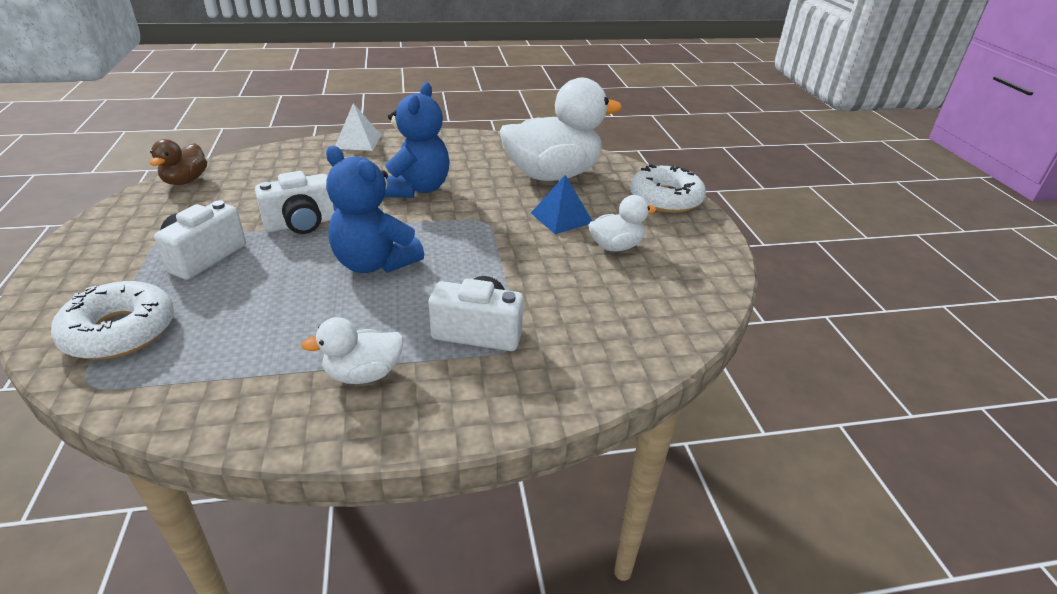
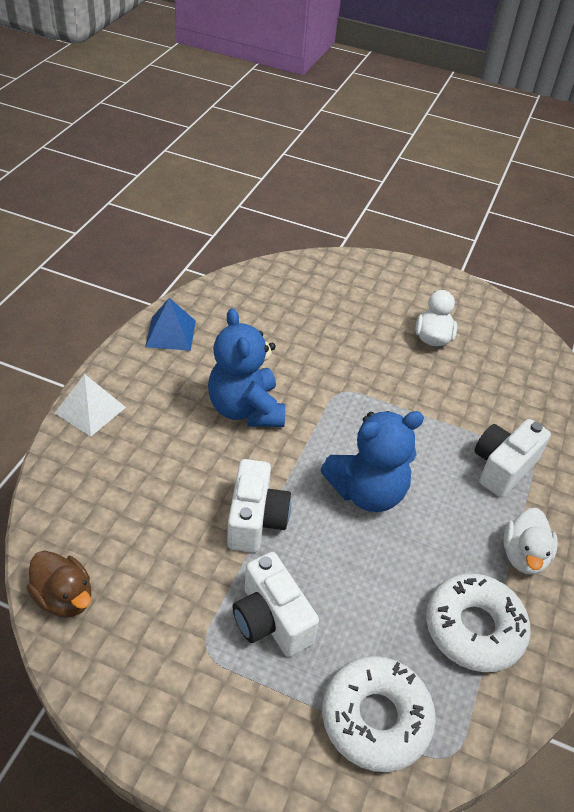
camera: 60 degrees left, 10 degrees up
(416, 189) = (246, 409): blue teddy bear -> blue teddy bear turned 150 degrees counterclockwise
(552, 175) = (289, 310): white duck -> none
(562, 218) = (369, 343): blue pyramid -> blue pyramid (171, 333)
(665, 199) = (379, 273): white donut -> white donut (474, 628)

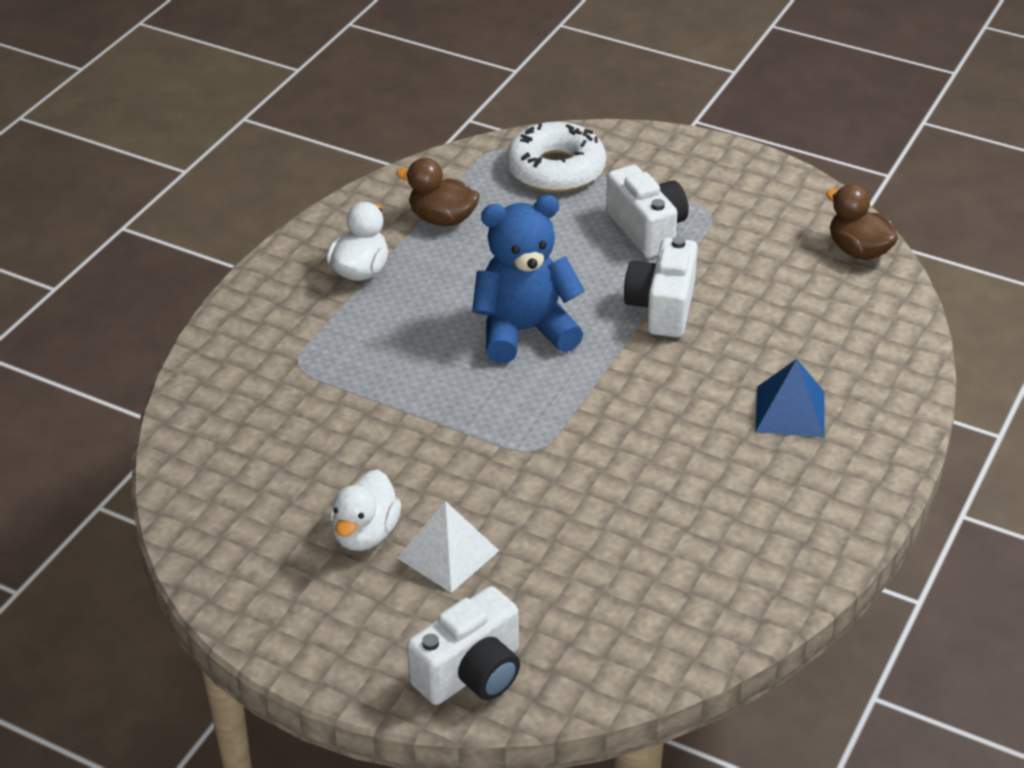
camera: 170 degrees left, 5 degrees down
(90, 410) = (890, 429): white pyramid -> white pyramid (448, 554)
(171, 333) = (799, 543): blue pyramid -> blue pyramid (790, 411)
(246, 409) = (675, 427): blue teddy bear -> none
(474, 628) = (442, 219): white donut -> brown duck
(503, 467) = (341, 353): white camera -> white camera (471, 673)

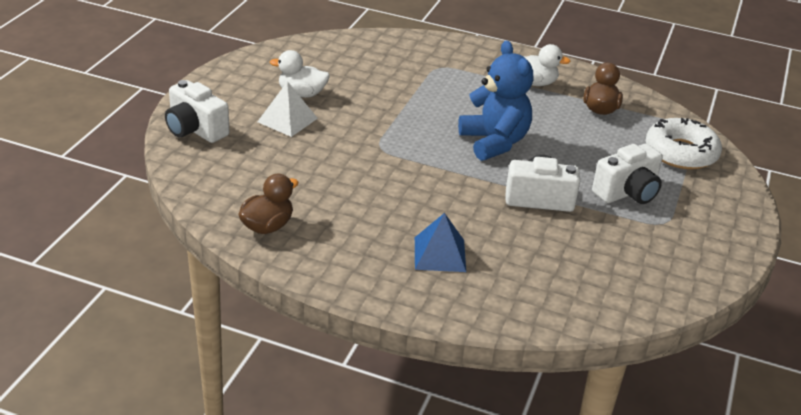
camera: 80 degrees right, 5 degrees down
(858, 250) = (649, 299): brown duck -> brown duck (267, 226)

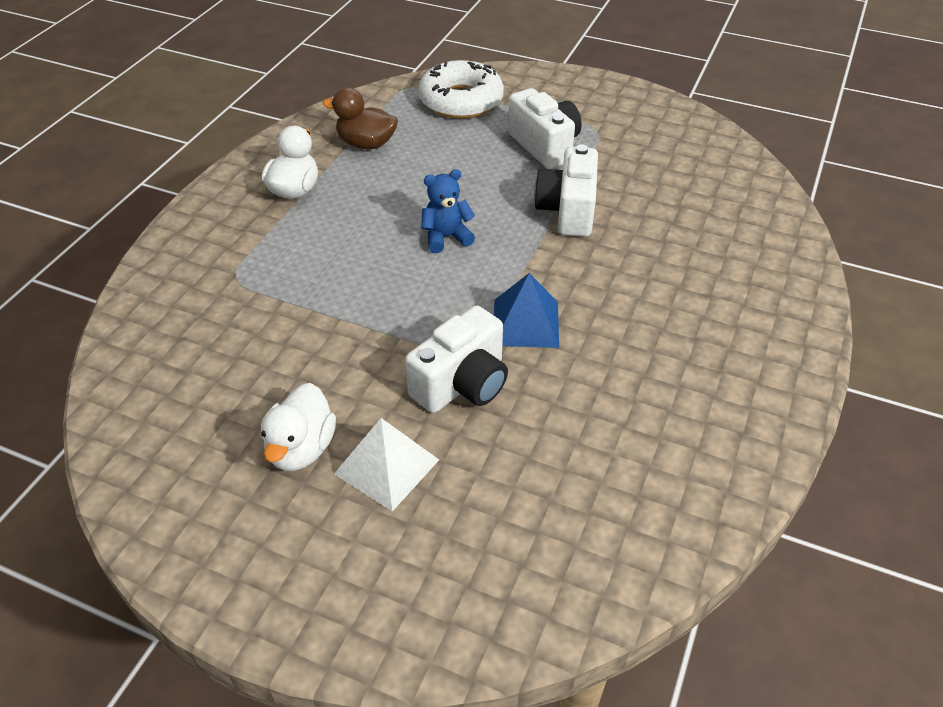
camera: 85 degrees left, 10 degrees up
(195, 130) = (419, 609): white camera -> white camera (462, 384)
(267, 226) = (688, 480): brown duck -> none
(439, 254) = (700, 300): blue pyramid -> blue pyramid (525, 323)
(494, 142) = (446, 237): blue teddy bear -> blue teddy bear, size x0.53

